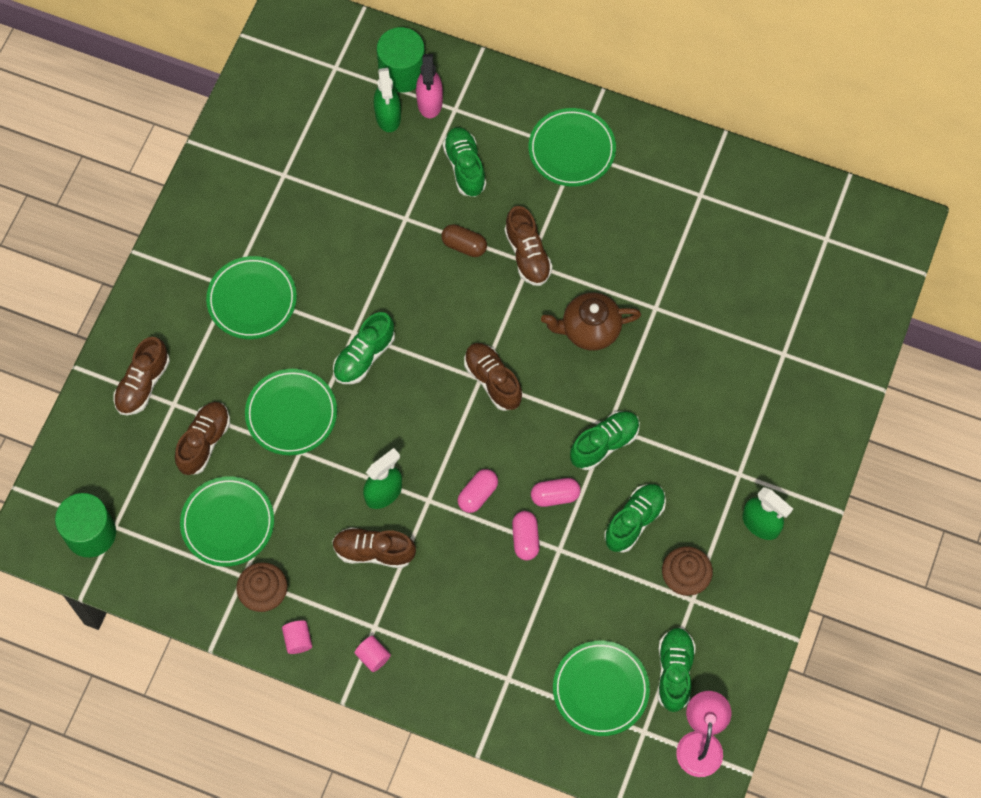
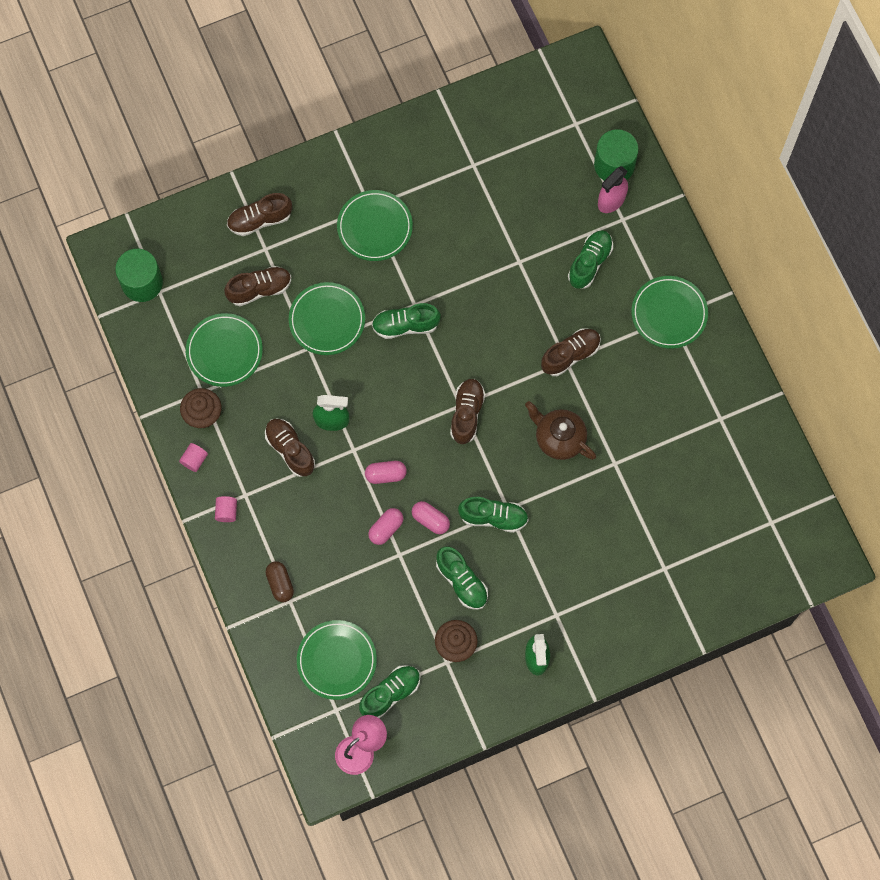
camera: 45 degrees right, 5 degrees up
(388, 116) = (576, 186): green spray bottle -> none
(464, 245) = (537, 313): brown capsule -> brown capsule (280, 584)
(527, 255) = (570, 355): brown shoe -> brown shoe turned 150 degrees counterclockwise
(634, 521) = (462, 581): green shoe -> green shoe turned 60 degrees clockwise

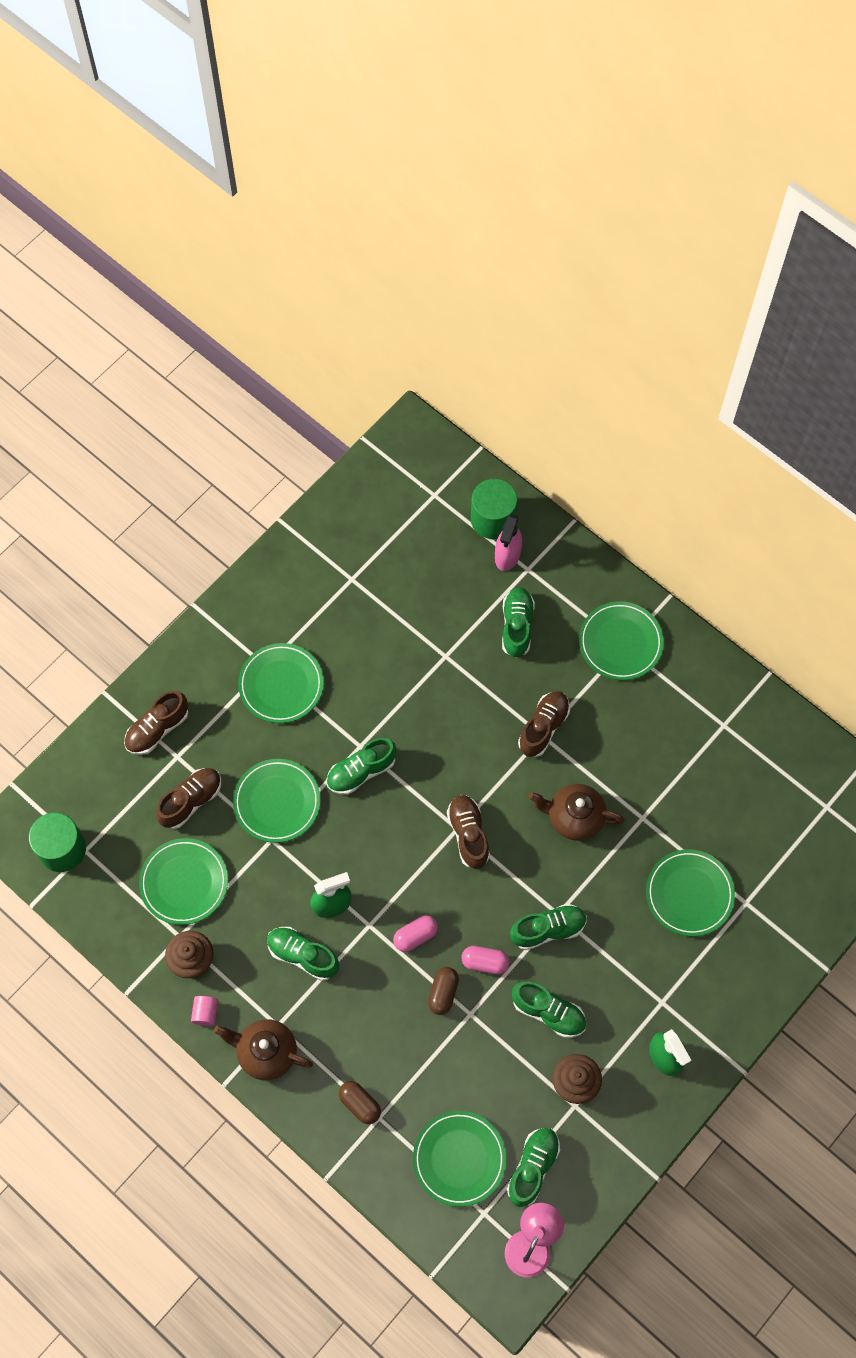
camera: 25 degrees left, 5 degrees down
(226, 511) = (266, 1052): pink cylinder -> brown teapot
(290, 450) = (303, 955): brown shoe -> green shoe
(386, 528) = (443, 993): pink capsule -> brown capsule
(622, 541) = (689, 894): none -> green plate

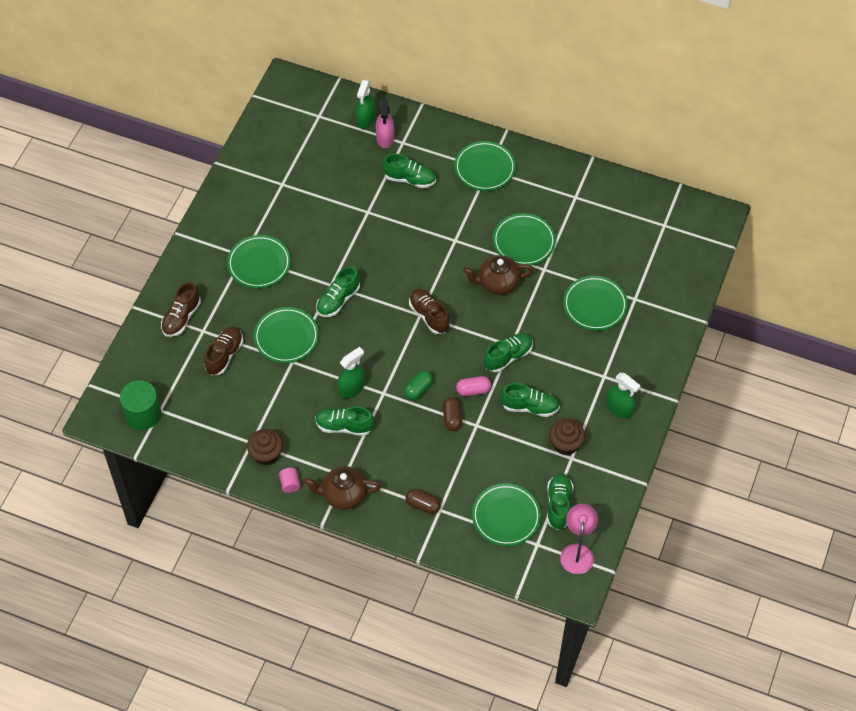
camera: 20 degrees left, 10 degrees down
(184, 882) = (240, 408): green plate -> green plate (524, 242)
(415, 936) = (418, 389): pink capsule -> green capsule
(493, 519) = (365, 119): green cylinder -> green spray bottle
(517, 626) = (409, 179): green shoe -> green shoe turned 120 degrees clockwise
(543, 727) = (453, 235): brown shoe -> none

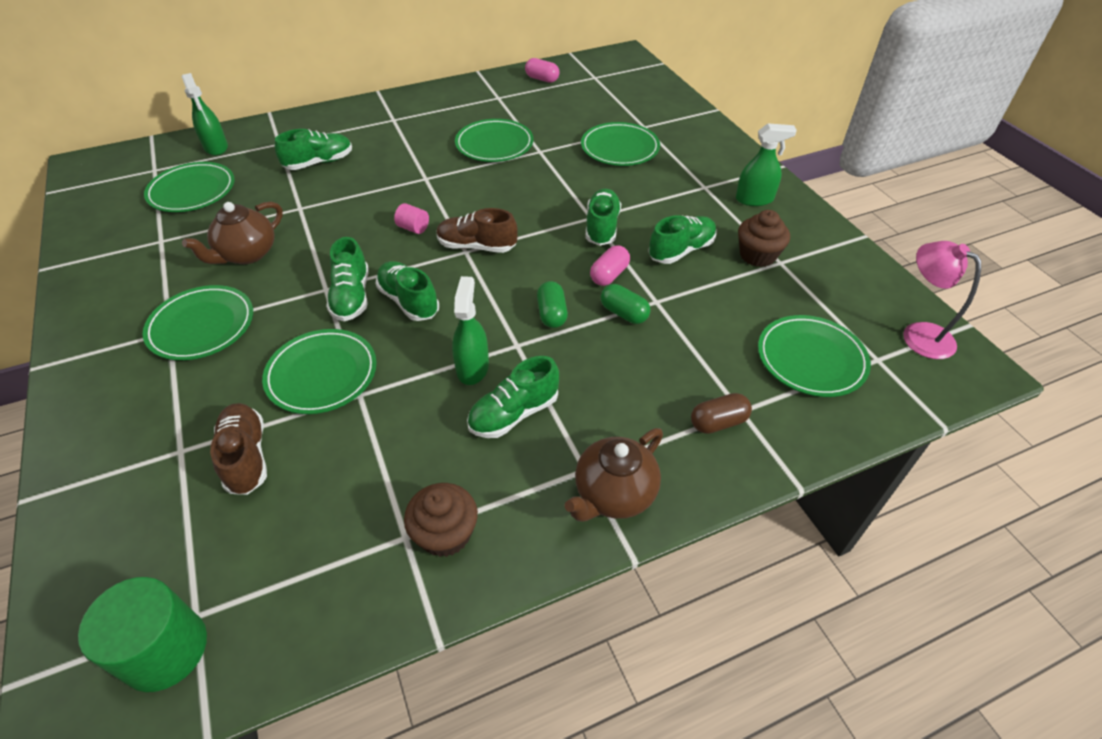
camera: 45 degrees left, 10 degrees down
(181, 318) = (126, 459): brown shoe -> none
(290, 484) = (526, 545): pink cylinder -> pink cylinder (413, 228)
(385, 138) = (255, 149): pink spray bottle -> none
(452, 418) = (624, 313): brown capsule -> green capsule
(484, 168) = (389, 120): green plate -> green plate (192, 191)
(497, 283) = (511, 183): brown teapot -> brown teapot (247, 254)
(558, 505) = (836, 308): green shoe -> green shoe (409, 301)
(626, 199) = (542, 79): none -> pink capsule

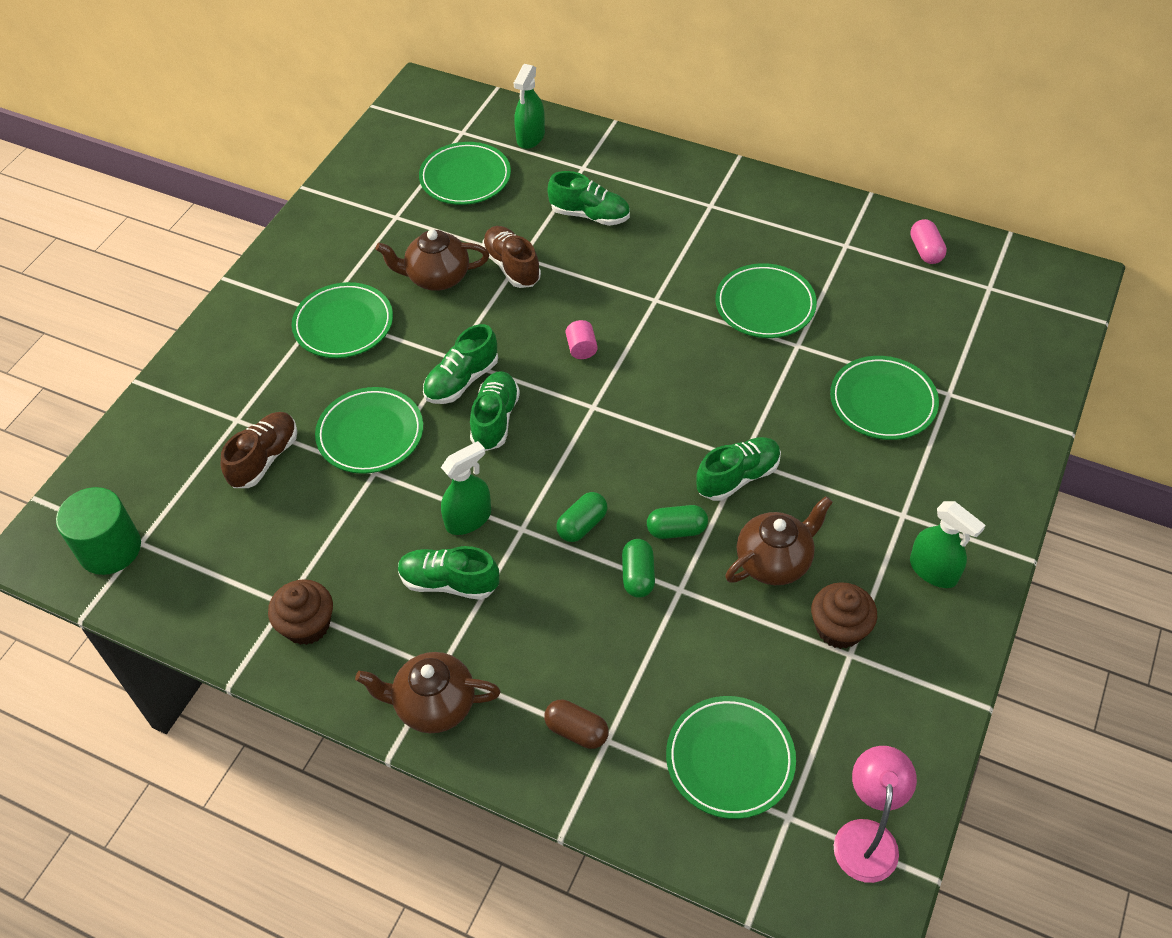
camera: 50 degrees right, 5 degrees up
(477, 246) = (608, 409): brown shoe -> brown shoe (512, 266)
(609, 275) = (676, 530): pink capsule -> green capsule
(681, 250) = (774, 561): green shoe -> brown teapot

